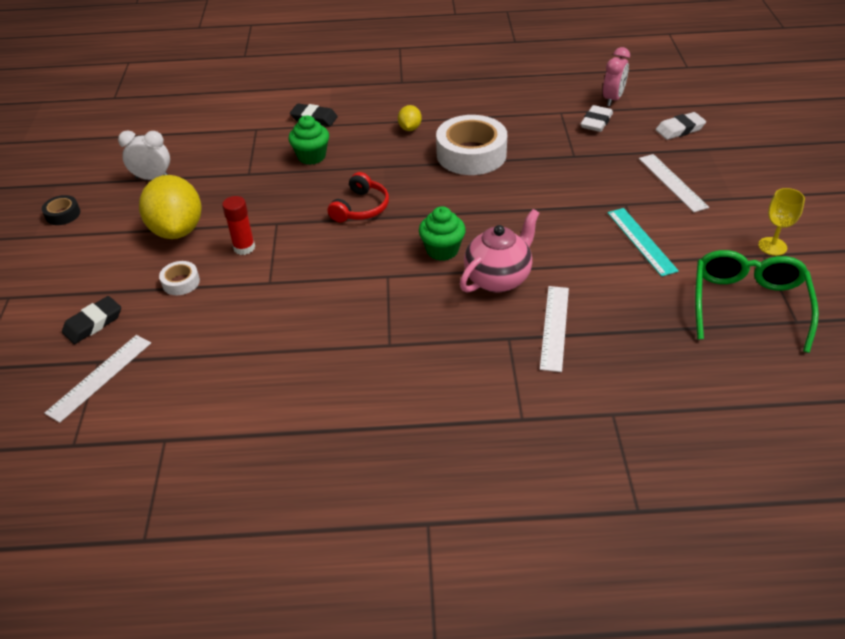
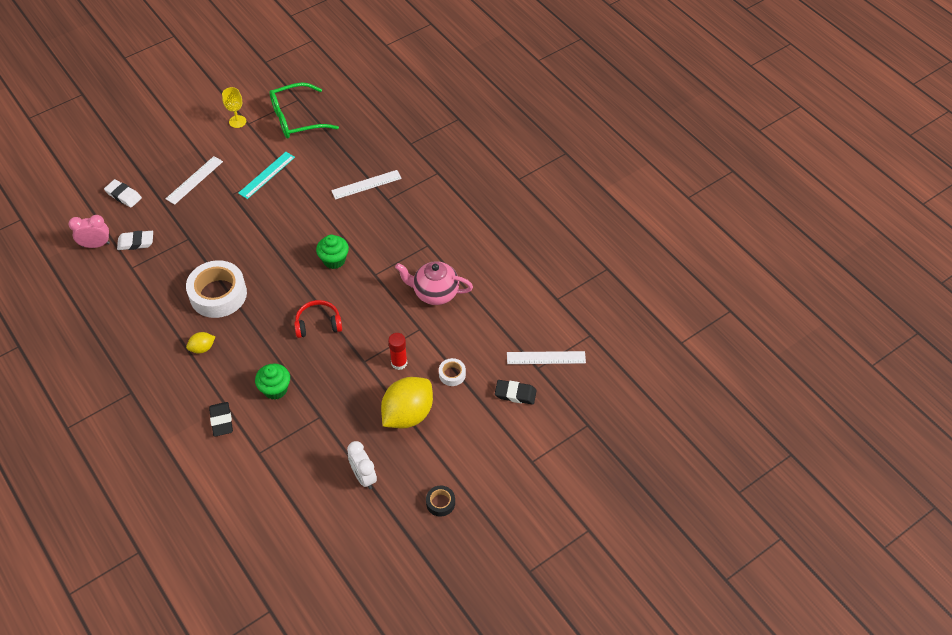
camera: 125 degrees left, 10 degrees up
(498, 278) = (342, 223): pink teapot -> pink teapot (435, 293)

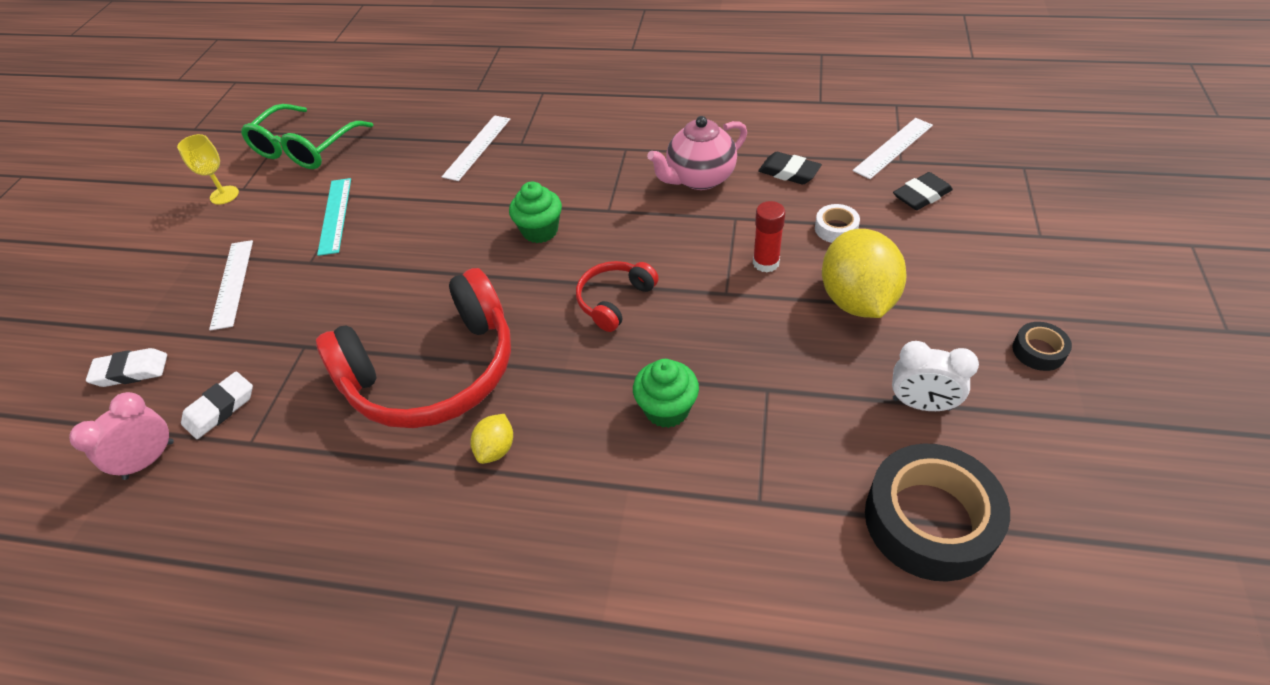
camera: 40 degrees left, 5 degrees down
(218, 294) = (433, 372): white tape -> red headphones
(221, 421) = (650, 511): black eraser -> black eraser (789, 172)
(302, 514) = (929, 520): none -> black tape

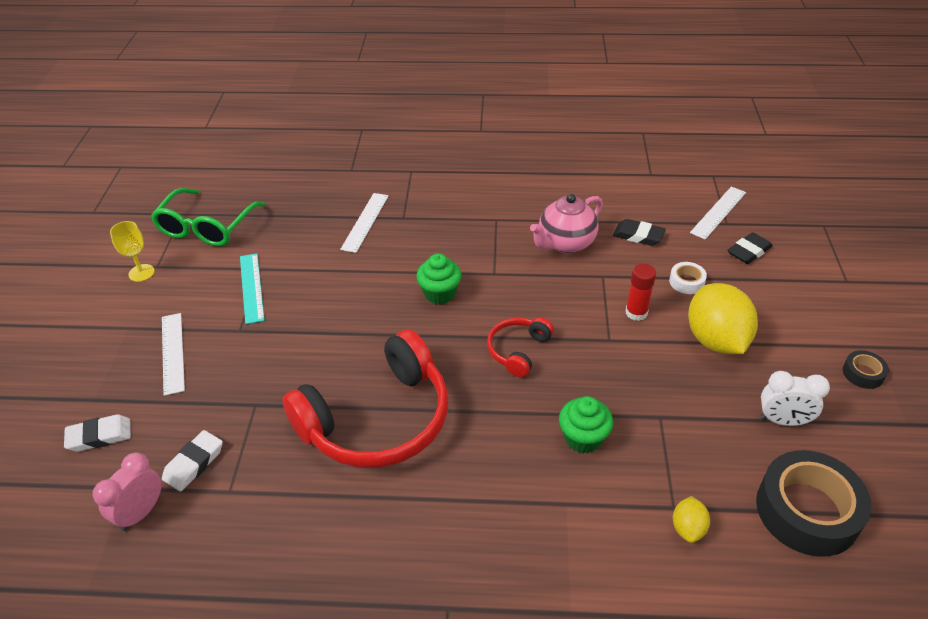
camera: 10 degrees left, 5 degrees down
(496, 449) = (448, 480): yellow lemon -> yellow lemon (688, 528)

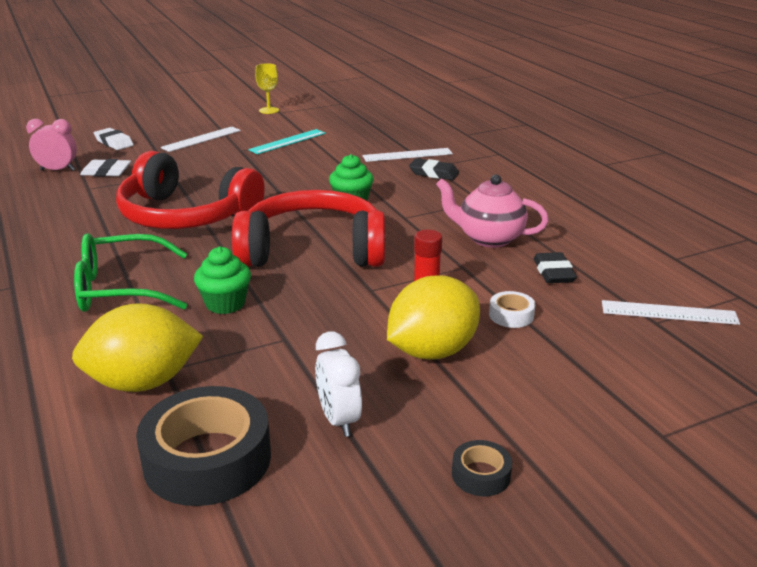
camera: 60 degrees right, 15 degrees down
(206, 227) = (335, 113): green glasses -> green glasses (120, 288)
(518, 350) = (313, 250): red headphones -> red headphones, size x2.11
(688, 528) = (143, 382): yellow lemon -> yellow lemon, size x2.16
(749, 251) = (621, 346): black eraser -> black eraser (433, 173)

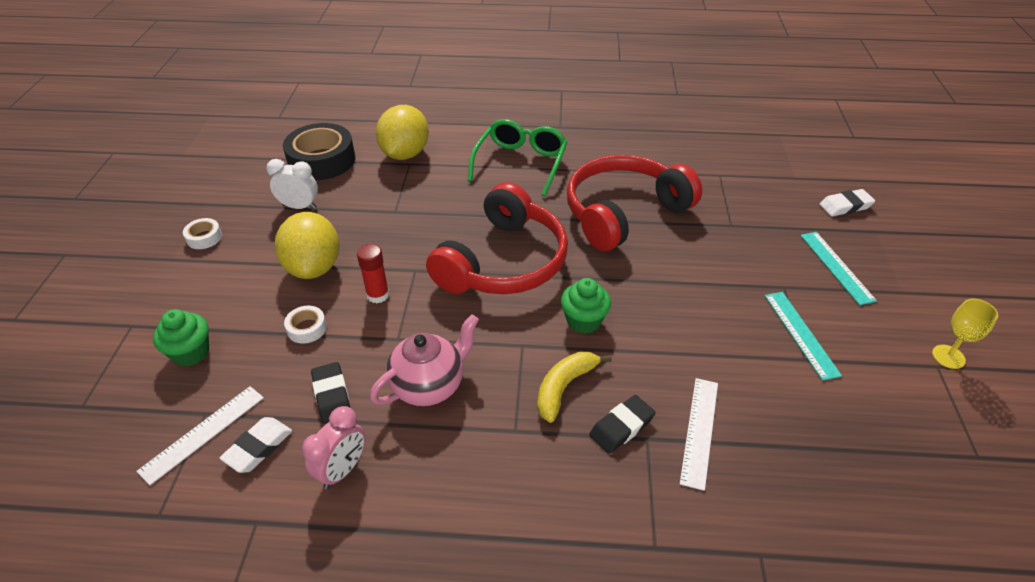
camera: 120 degrees right, 15 degrees up
(58, 170) = (775, 165): pink clock -> pink clock (342, 470)
(106, 172) = (756, 189): white eraser -> white eraser (258, 447)
(201, 139) = (836, 267): white ruler -> turquoise ruler
(225, 304) = (460, 199): green cupcake -> green cupcake (191, 352)
(425, 195) = (564, 387): none -> yellow banana
(481, 475) = (204, 237): black tape -> white tape
(553, 272) = (332, 395): black eraser -> black eraser turned 45 degrees clockwise

